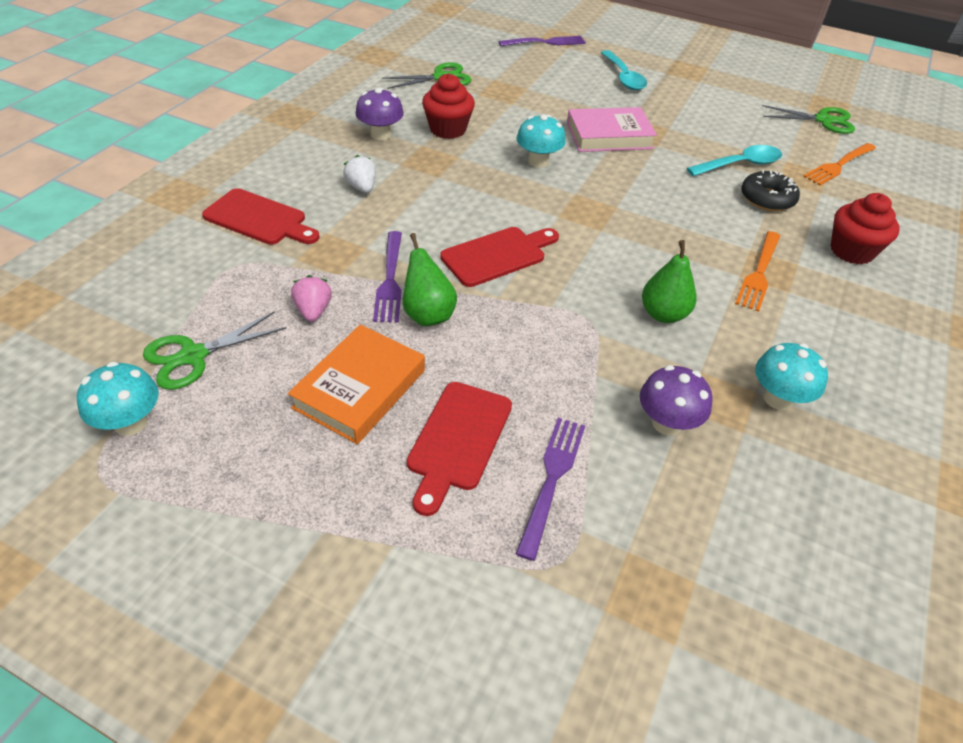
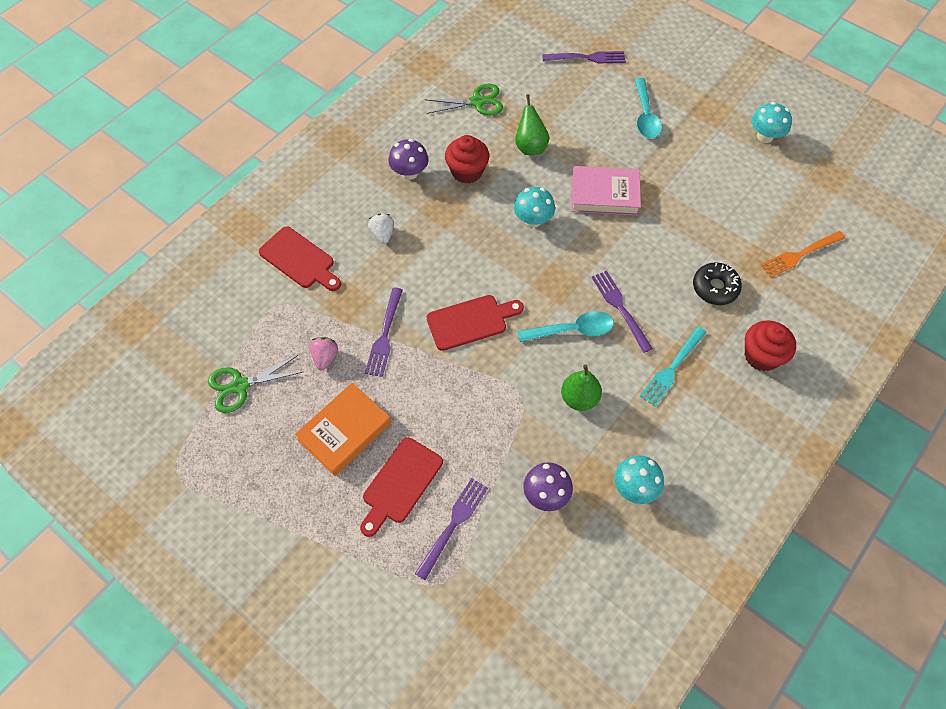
camera: 15 degrees right, 15 degrees up
(130, 423) = (197, 435): turquoise mushroom -> turquoise mushroom (765, 136)
(428, 314) = (405, 372): green pear -> green pear (530, 147)
(672, 226) = (620, 308): none -> purple fork
(740, 165) = (709, 244): turquoise spoon -> turquoise spoon (572, 330)
(759, 273) = (672, 368): orange fork -> turquoise fork
(823, 120) = (814, 194): green scissors -> none

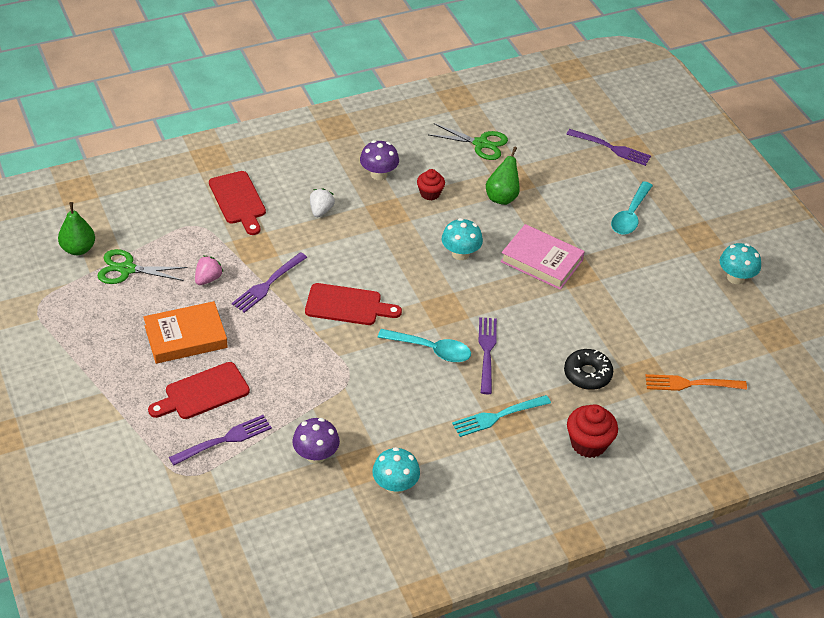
camera: 25 degrees right, 15 degrees down
(467, 171) = (430, 193): red cupcake -> red cupcake, size x0.64
(579, 398) = (398, 401): green pear -> green pear (78, 249)

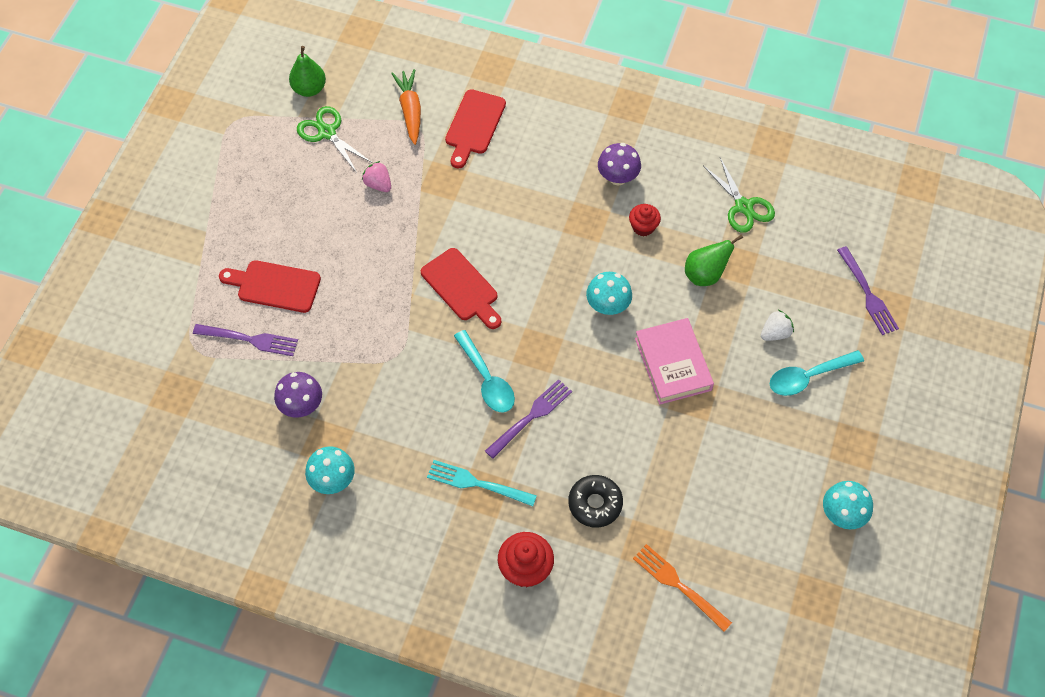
camera: 45 degrees right, 15 degrees up
(177, 218) = (410, 110): none -> orange carrot
(185, 337) = (310, 226): orange book -> none
(208, 279) = (378, 184): pink strawberry -> pink strawberry turned 120 degrees counterclockwise
(268, 284) = (419, 222): purple fork -> none
(321, 210) = (532, 181): white strawberry -> white strawberry (775, 333)

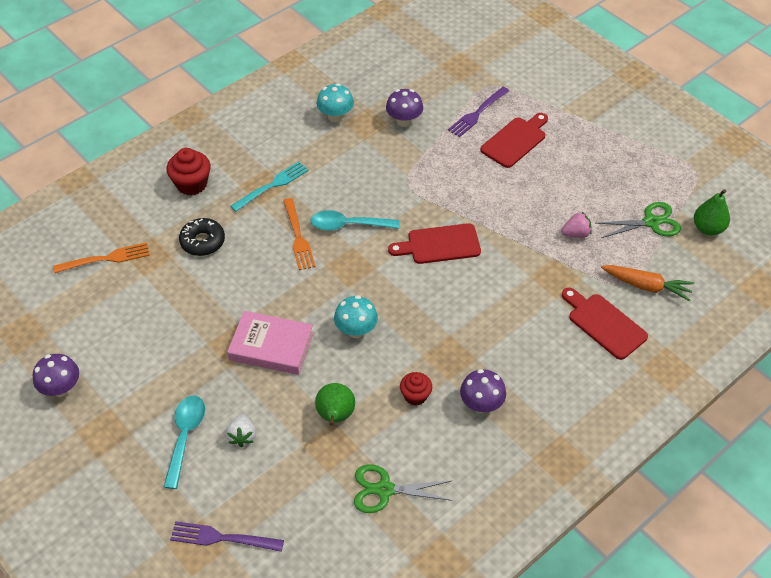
camera: 120 degrees right, 10 degrees down
(531, 417) = (298, 237): purple fork -> orange fork
(842, 514) = (61, 388): turquoise mushroom -> purple mushroom

